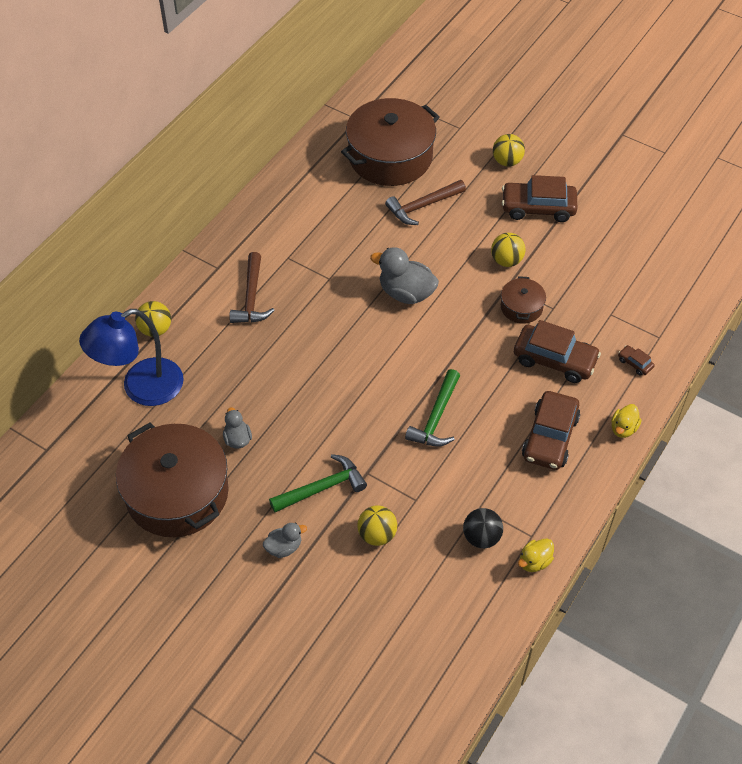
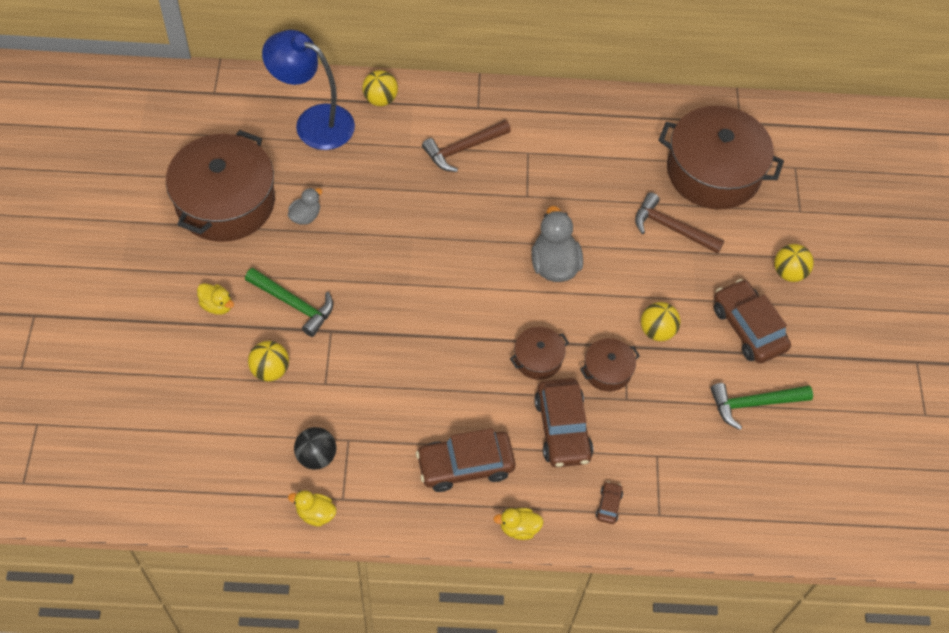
camera: 55 degrees right, 5 degrees up
(284, 547) = (217, 305): grey duck -> yellow duck
(436, 417) = (426, 357): green hammer -> green hammer (754, 404)
(484, 345) = (538, 359): none -> brown pot

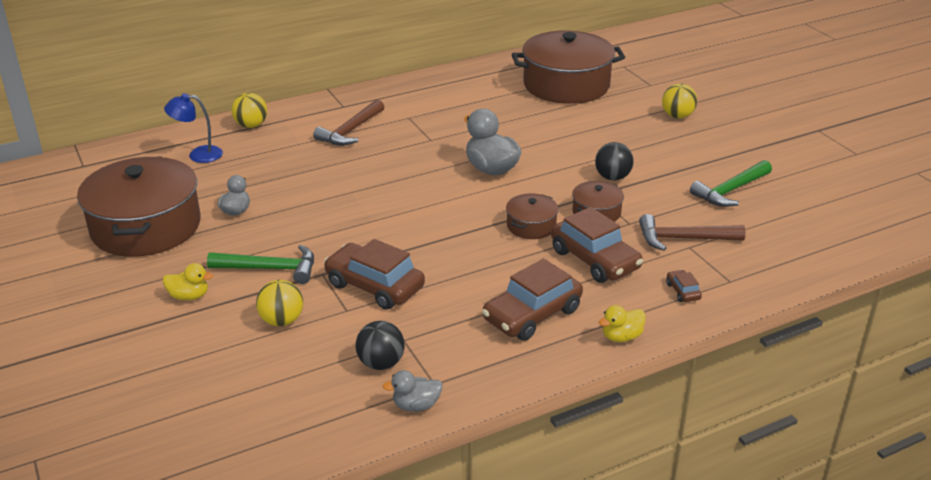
camera: 25 degrees left, 25 degrees down
(313, 122) = (198, 155): blue lamp -> blue lamp, size x0.55
(315, 514) = (416, 405): yellow duck -> grey duck
(657, 331) = (612, 177): yellow ball -> black ball
(671, 228) = (565, 121): brown hammer -> brown hammer (683, 239)
(748, 328) = (680, 153): brown car -> brown car (374, 286)

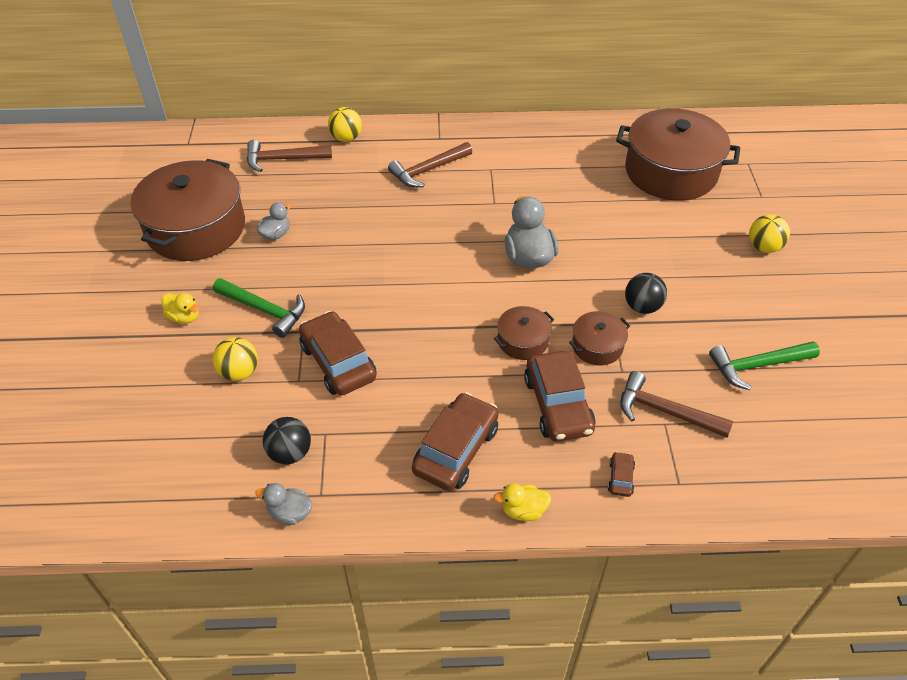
camera: 25 degrees right, 15 degrees up
(198, 155) = (283, 159): blue lamp -> brown hammer
(532, 314) = (456, 449): brown car -> brown car turned 135 degrees clockwise

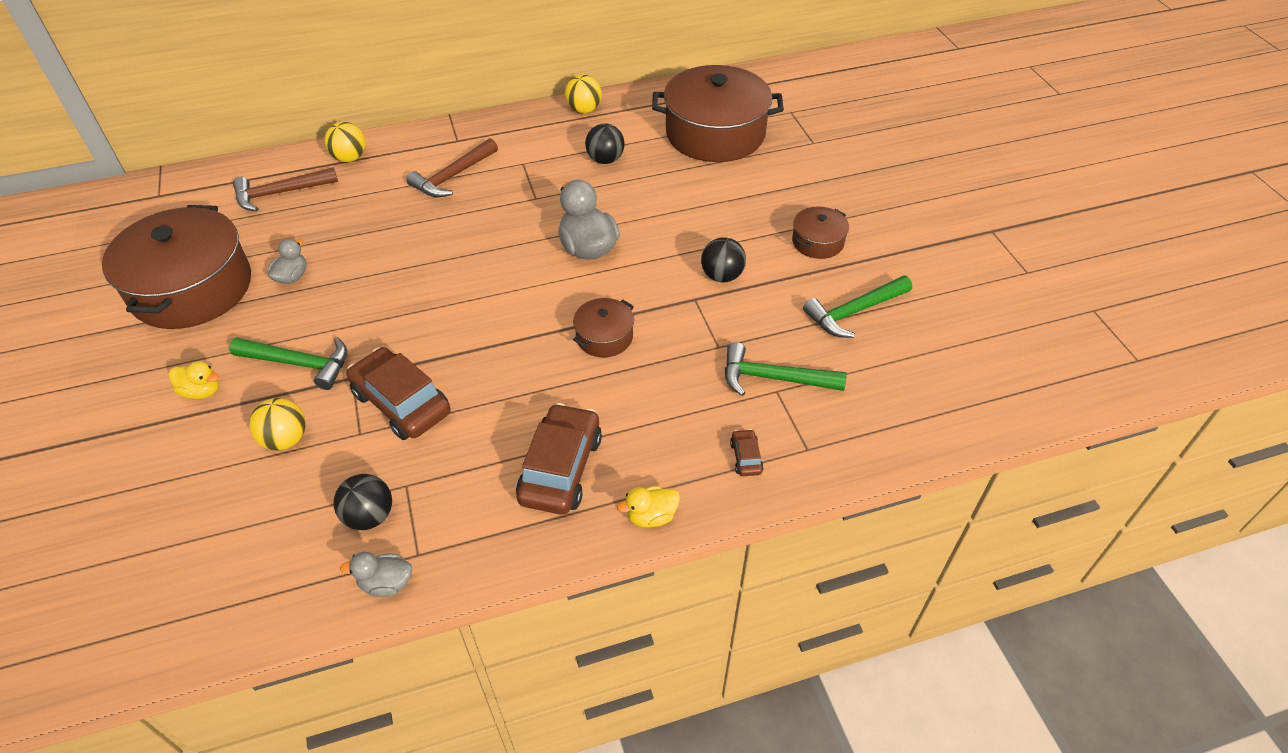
camera: 15 degrees left, 0 degrees up
(558, 405) = (660, 396): brown car -> none
(564, 179) = (605, 160): none -> black ball
(597, 346) = (685, 326): brown pot -> brown pot (817, 242)
(665, 411) = (774, 378): brown hammer -> green hammer
(763, 247) = (829, 192): yellow ball -> yellow ball (584, 110)

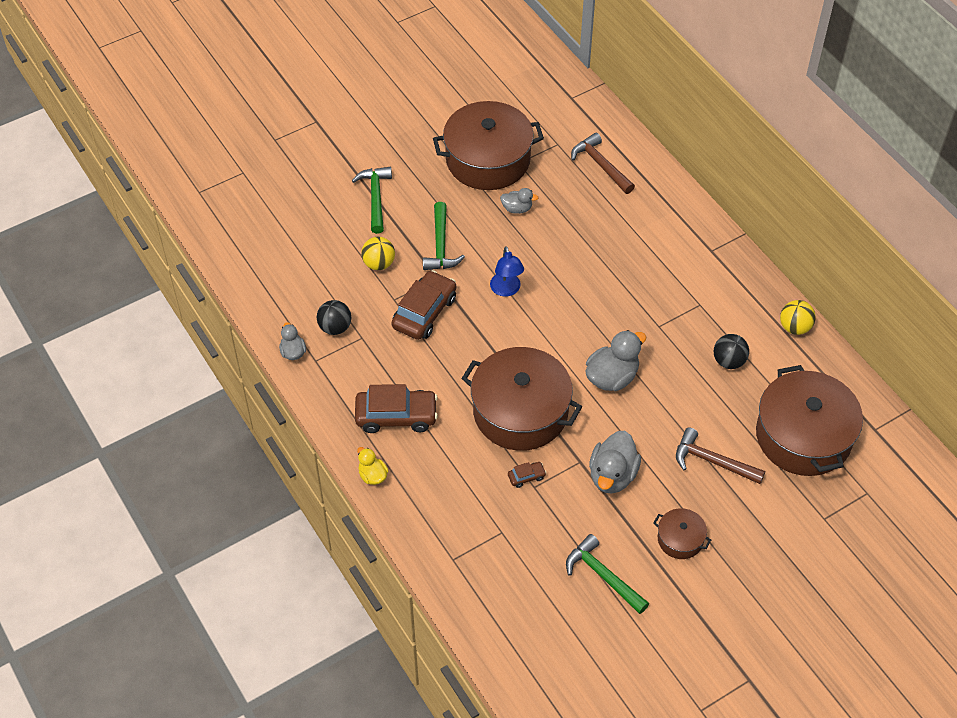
camera: 75 degrees right, 5 degrees up
(202, 391) = (403, 206): yellow duck -> none
(350, 158) = (659, 190): yellow ball -> none
(413, 312) = (506, 290): none -> blue lamp
(453, 176) = (663, 263): brown hammer -> brown hammer (712, 461)
(604, 337) = (520, 412): brown pot -> brown pot, size x2.18
(722, 276) = (612, 475): black ball -> grey duck
(746, 457) = (435, 522): brown car -> brown car (526, 477)
(774, 378) = (513, 528): green hammer -> green hammer (375, 198)

